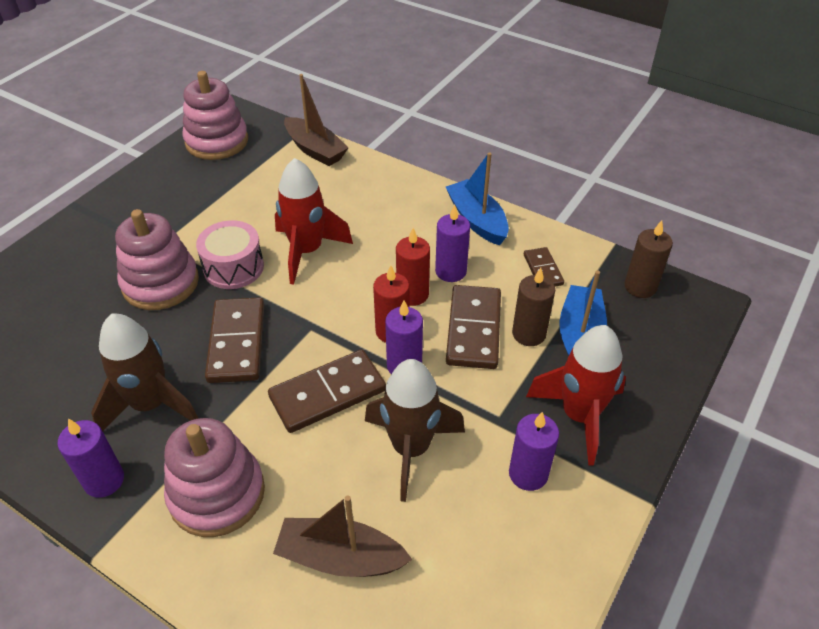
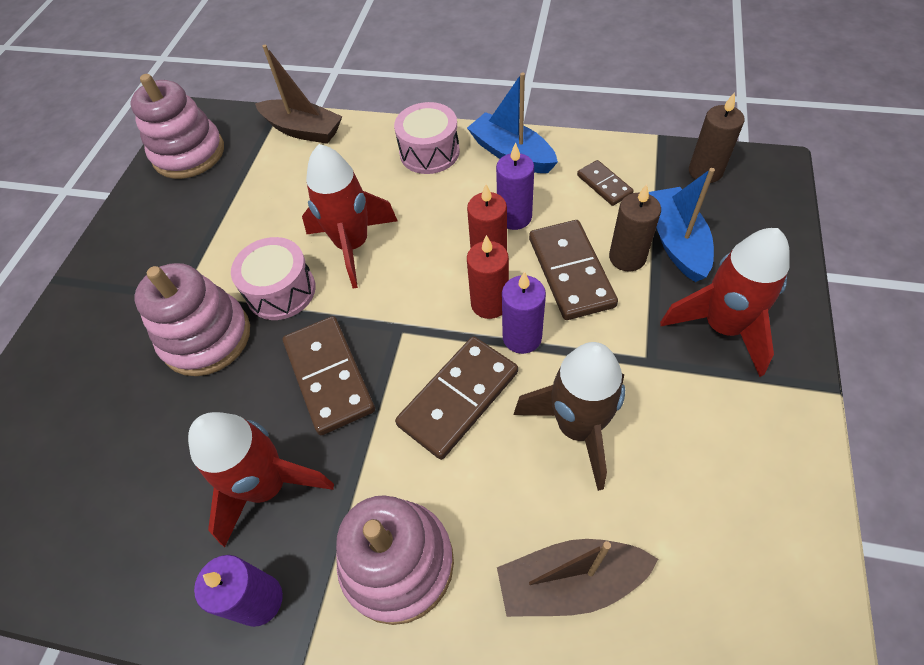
camera: 15 degrees left, 10 degrees up
(151, 405) = (268, 486): brown rocket -> red rocket
(408, 198) = (429, 152): none -> pink drum
(528, 474) = (707, 409): purple candle -> none

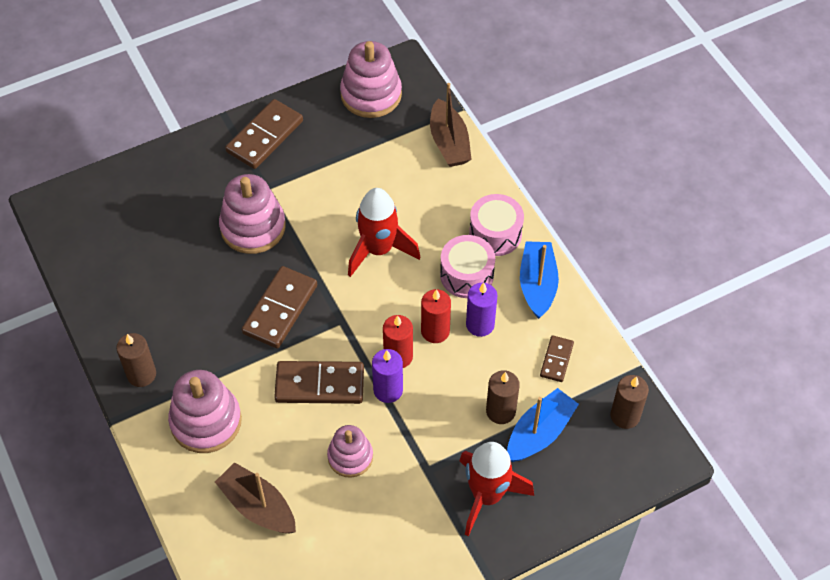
camera: 45 degrees right, 0 degrees up
(259, 600) = (141, 374): purple candle -> brown candle
(268, 486) = (196, 331): red rocket -> none
(281, 291) = (314, 238): pink drum -> pink drum (466, 275)
(571, 272) = (461, 386): brown domino -> brown domino (265, 136)
(577, 427) = (350, 457): brown rocket -> pink stacking toy

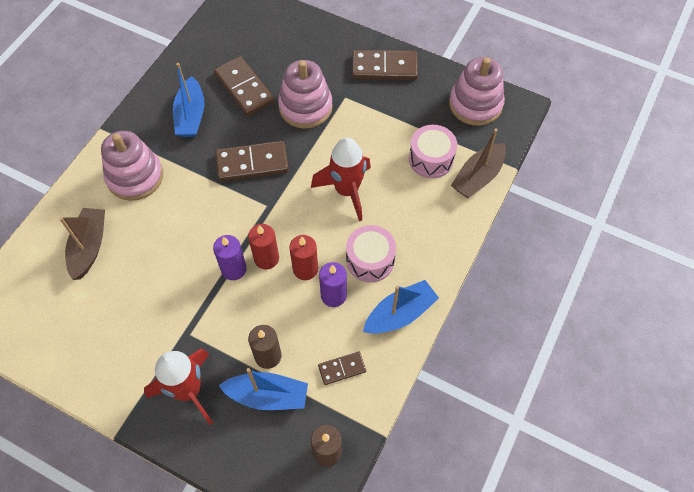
camera: 55 degrees right, 5 degrees up
(141, 374) = (147, 120): brown candle -> none
(173, 331) = (191, 116): none -> blue boat
(319, 384) = (209, 224): brown domino -> brown domino (244, 88)
(350, 457) = (163, 279): pink stacking toy -> none
(495, 234) = (422, 257): pink drum -> pink drum (431, 159)

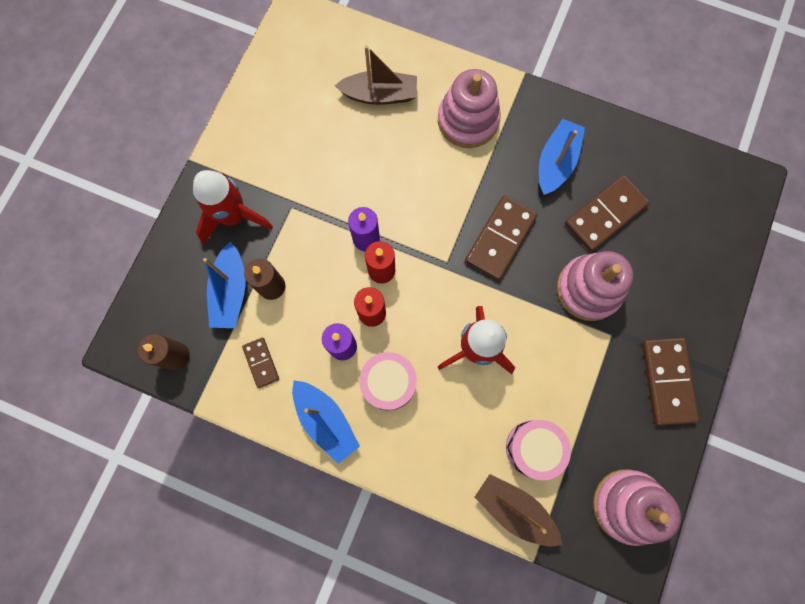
camera: 85 degrees right, 15 degrees up
(191, 116) = (556, 162): blue boat -> blue boat turned 120 degrees clockwise
(252, 163) = (500, 238): brown domino -> brown domino turned 45 degrees clockwise

